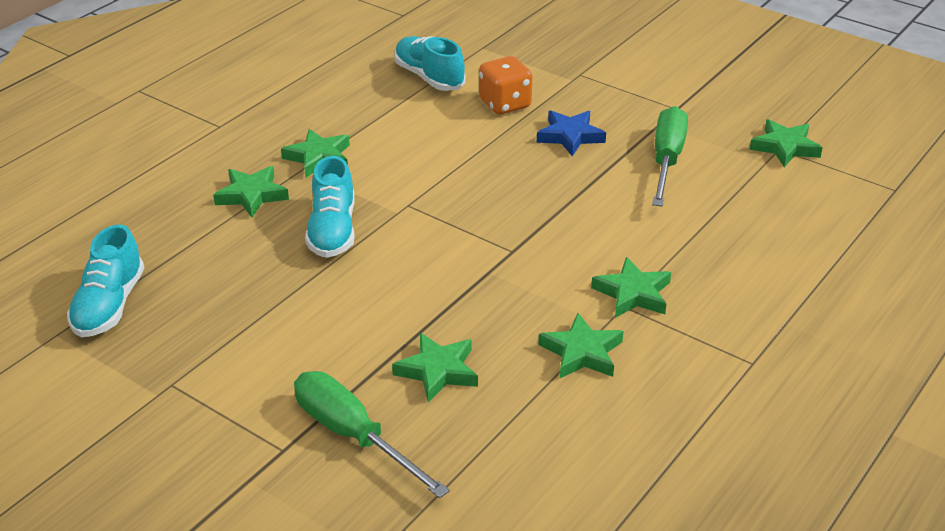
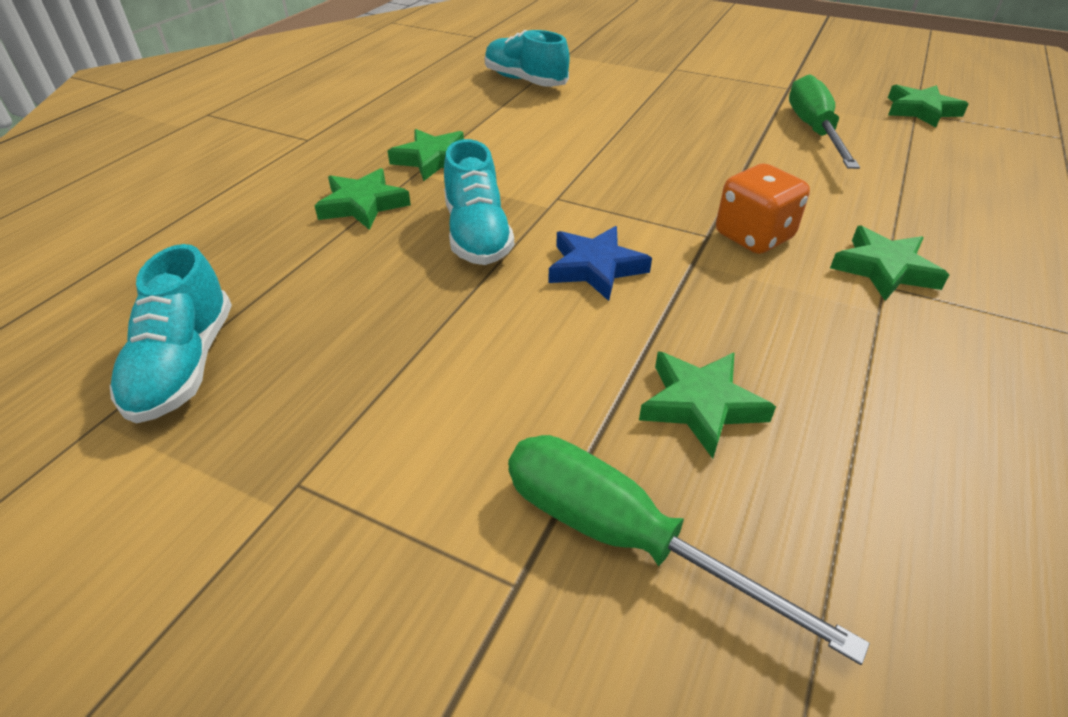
camera: 10 degrees left, 5 degrees up
(505, 104) = (615, 97): orange dice -> orange dice (753, 237)
(570, 136) = (699, 118): blue star -> blue star (595, 268)
(581, 352) = (877, 352): green star -> none

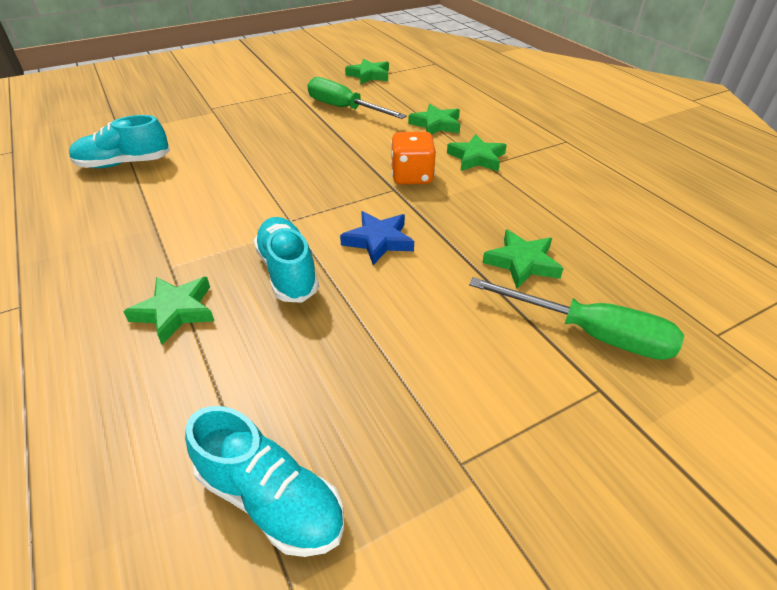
camera: 55 degrees left, 0 degrees up
(433, 159) = (164, 251): green star -> green star (436, 124)
(477, 235) = (288, 271): turquoise shoe -> turquoise shoe turned 135 degrees counterclockwise
(624, 537) = (591, 334): green screwdriver -> green screwdriver turned 135 degrees counterclockwise

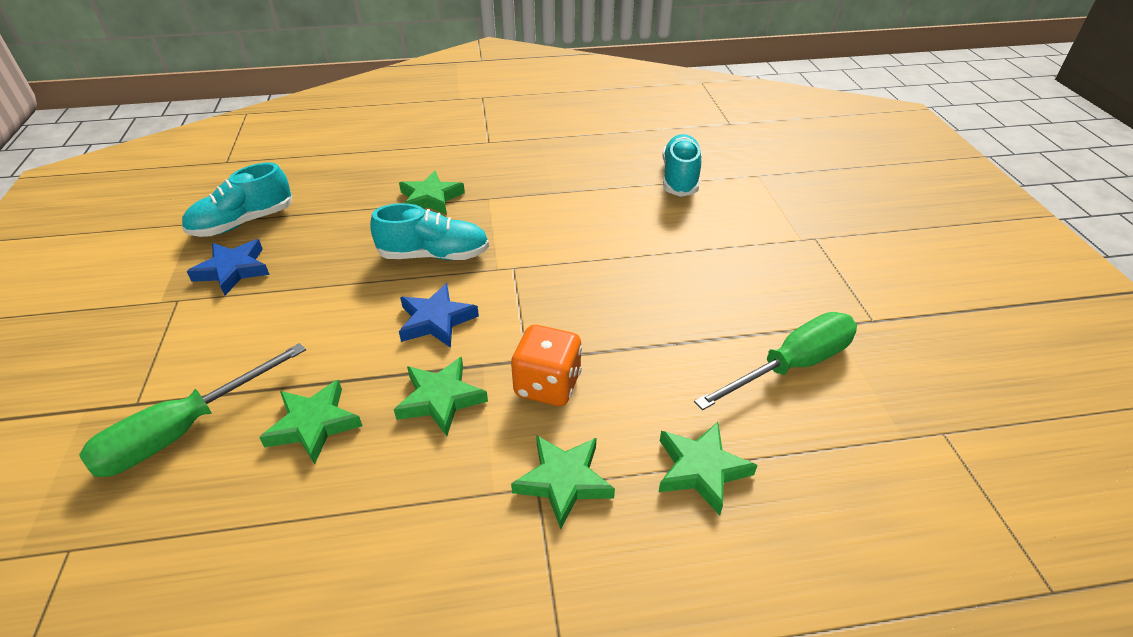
camera: 110 degrees right, 0 degrees up
(369, 75) = (953, 436): green star -> green star (441, 399)
(381, 437) = (233, 270): none -> blue star

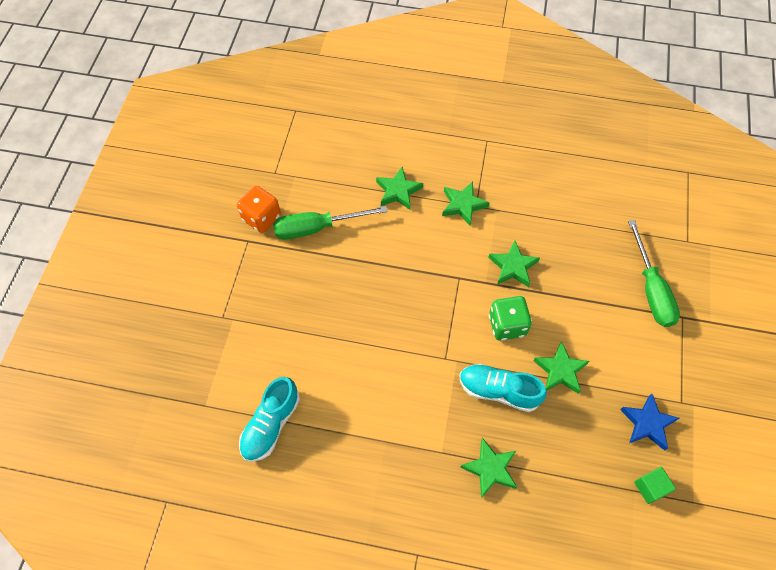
camera: 160 degrees left, 20 degrees up
(183, 431) = (651, 289): green screwdriver -> green screwdriver turned 105 degrees clockwise
(243, 222) = (650, 487): turquoise shoe -> green cube
(314, 424) = (581, 272): green star -> green star (560, 370)
(436, 320) = (507, 325): blue star -> green dice
(547, 385) = (453, 257): orange dice -> orange dice (261, 218)

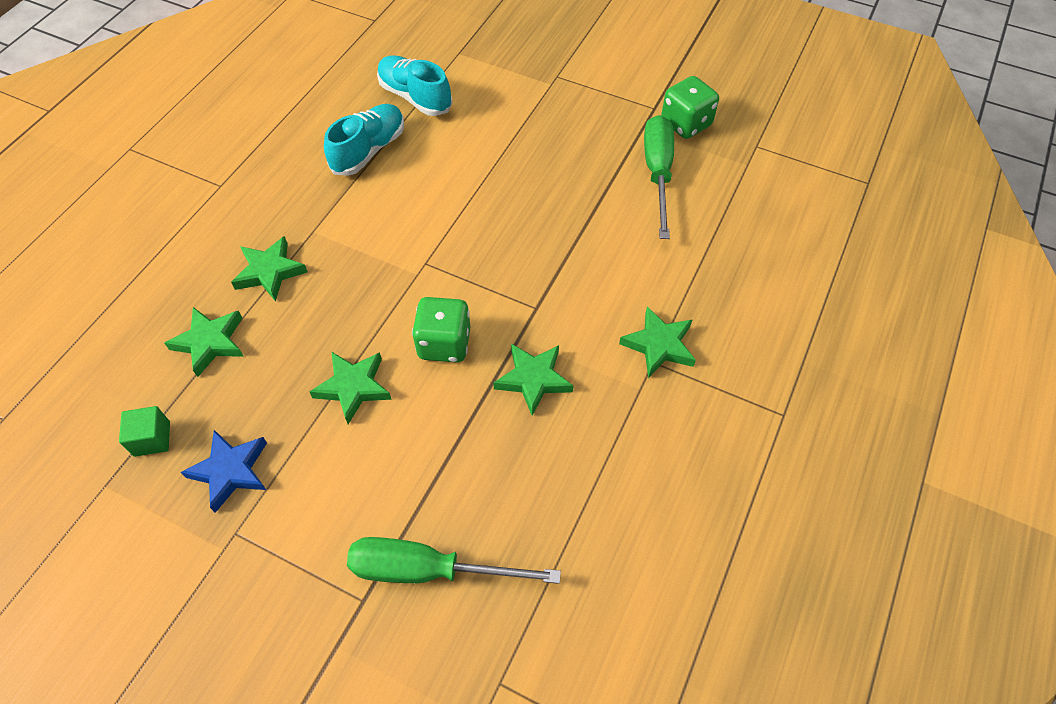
camera: 105 degrees right, 5 degrees down
(261, 218) = (686, 124): orange dice -> green dice
(398, 191) = (701, 271): green star -> green star (210, 342)
(498, 391) = (358, 307): turquoise shoe -> turquoise shoe (369, 150)

